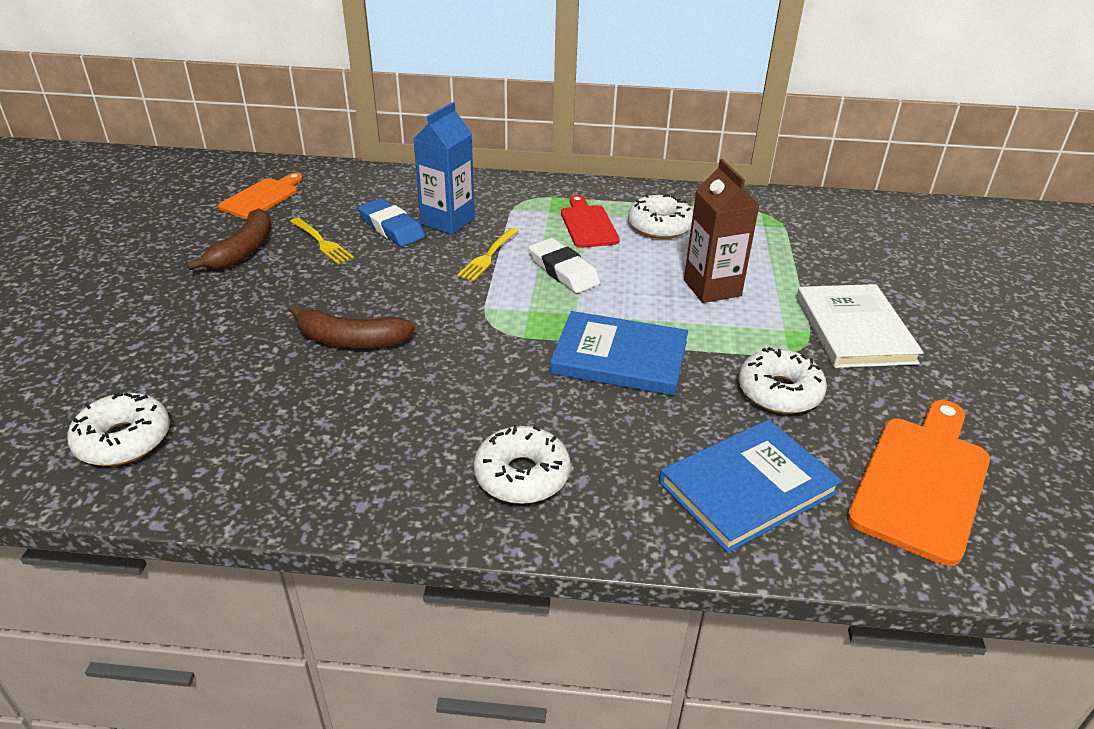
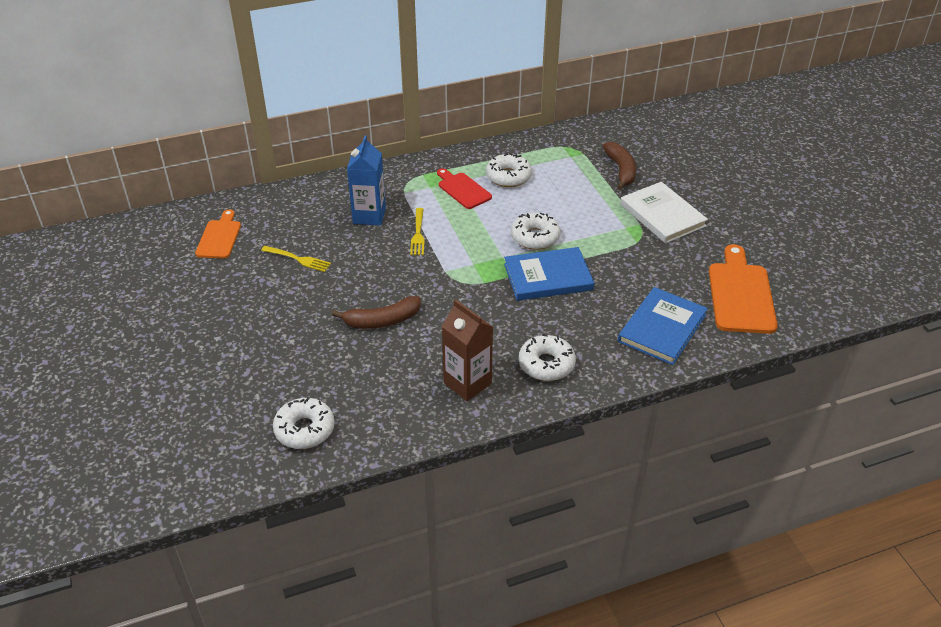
camera: 25 degrees left, 5 degrees up
(243, 250) = (249, 283): brown banana -> brown banana (621, 170)
(391, 227) = (335, 232): blue eraser -> none
(563, 271) = (473, 229): white eraser -> none
(712, 288) = (569, 212): brown carton -> brown carton (467, 383)
(779, 392) = (645, 268): white donut -> white donut (535, 237)

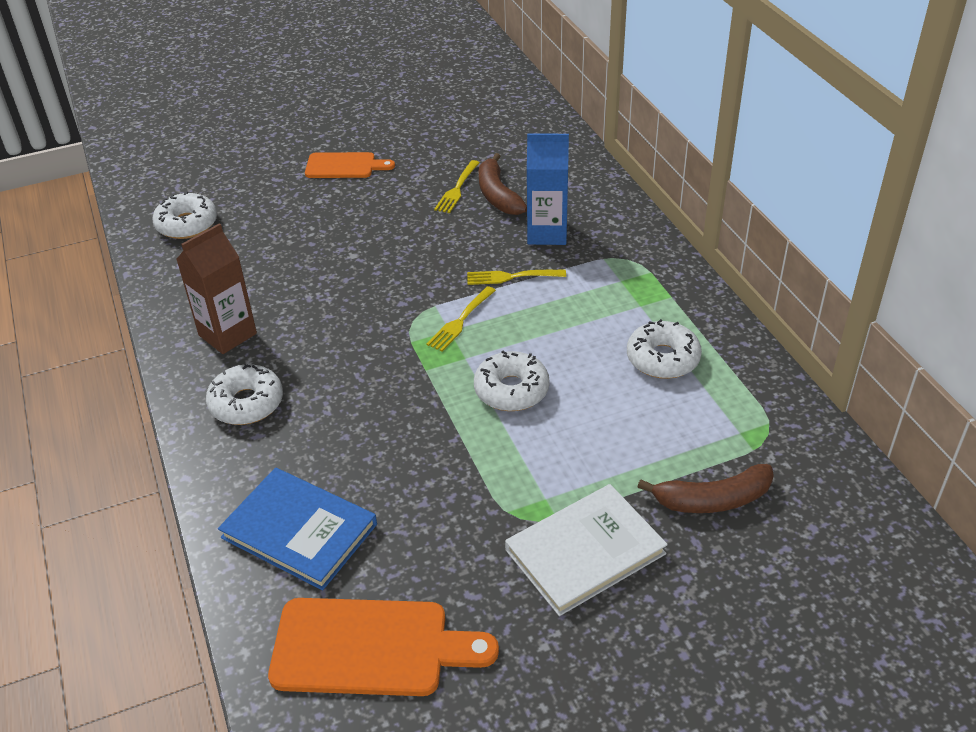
camera: 90 degrees right, 0 degrees up
(219, 237) = (495, 132): orange cutting board -> orange cutting board (344, 166)
(382, 321) = (344, 261): brown banana -> brown banana (498, 195)
(463, 189) = (620, 312): red cutting board -> none
(464, 259) = (460, 321): none -> yellow fork
(548, 277) = (421, 404): blue book -> none

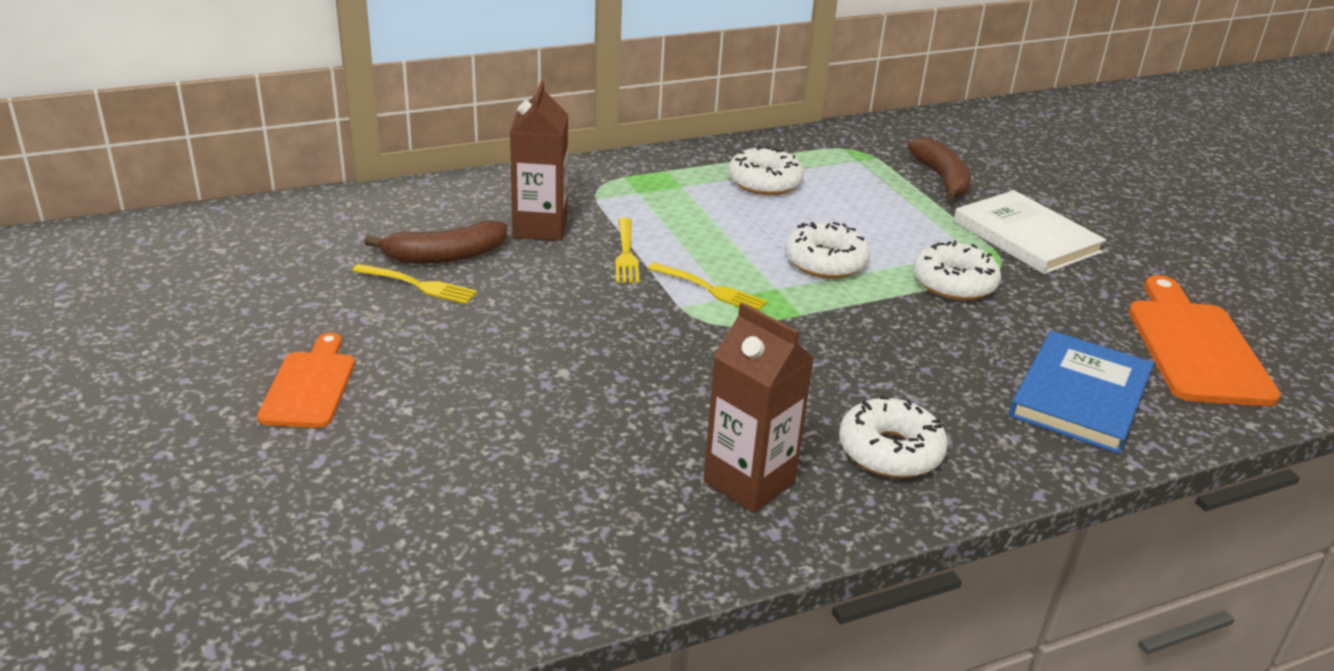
camera: 95 degrees left, 10 degrees down
(187, 224) = (435, 564): white donut -> white donut (954, 283)
(547, 233) = (540, 228): blue carton -> brown carton

